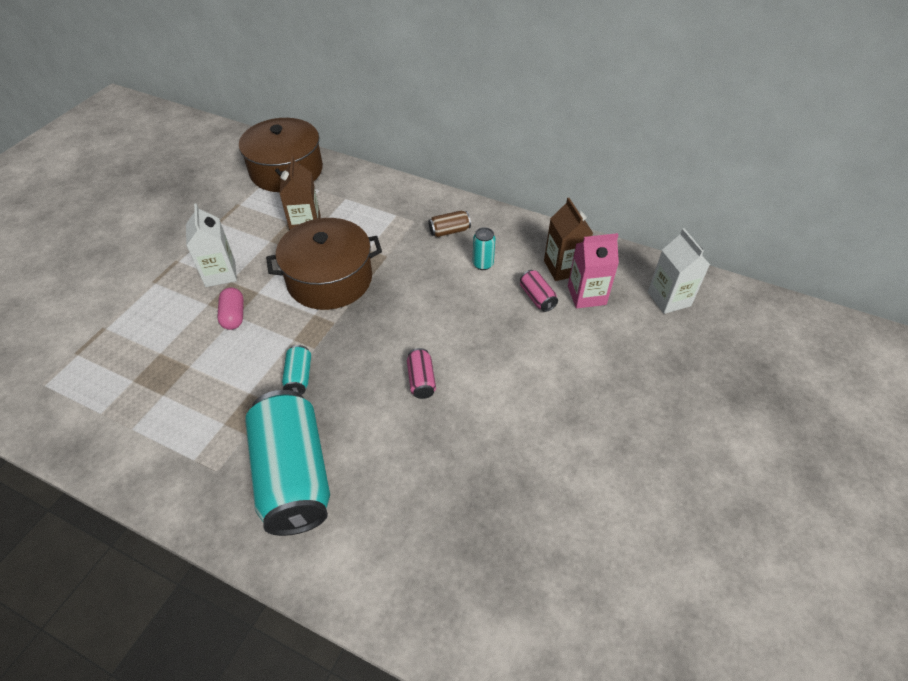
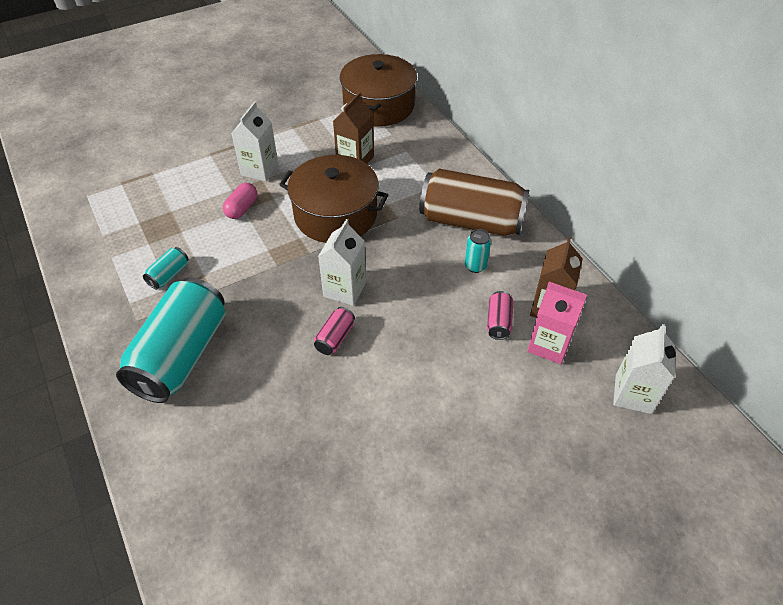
camera: 35 degrees right, 0 degrees up
(299, 377) = (247, 282): turquoise can -> turquoise can (169, 275)
(394, 337) = (344, 289): none -> white carton
(449, 231) = (471, 221): brown can -> brown can, size x2.43

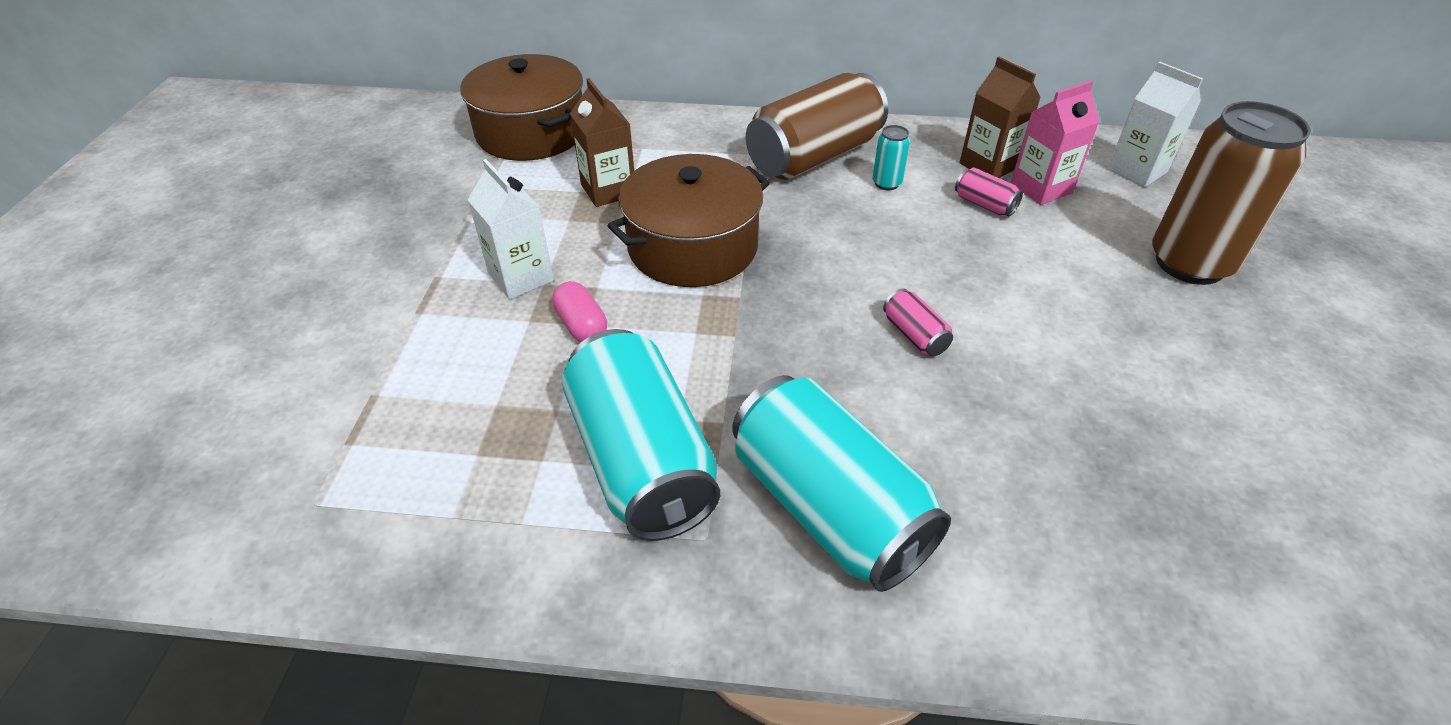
camera: 55 degrees left, 5 degrees down
(169, 275) = (641, 461): turquoise can -> turquoise can, size x2.43
(344, 289) = (836, 293): white carton -> none
(535, 459) = (1190, 263): none -> brown can

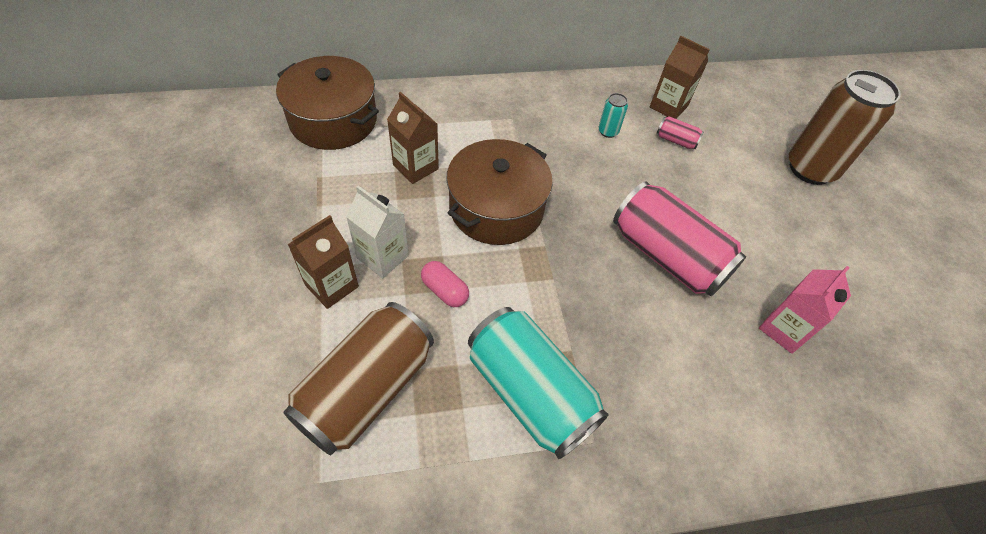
camera: 20 degrees left, 10 degrees up
(444, 297) = (331, 286): none -> brown carton
(814, 156) = (551, 114): brown can -> brown can (366, 389)
(828, 507) = (660, 400): turquoise can -> none
(914, 335) = (667, 256): pink can -> pink can, size x2.43
(1041, 188) = (706, 121): pink carton -> pink carton (784, 329)
(1137, 170) = (760, 98): white carton -> none

